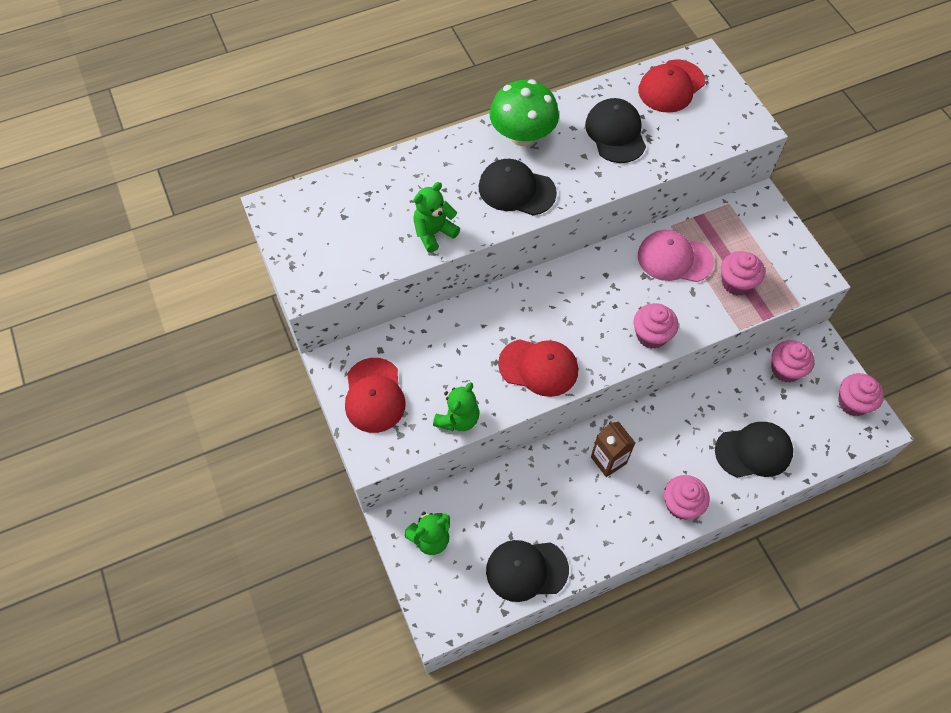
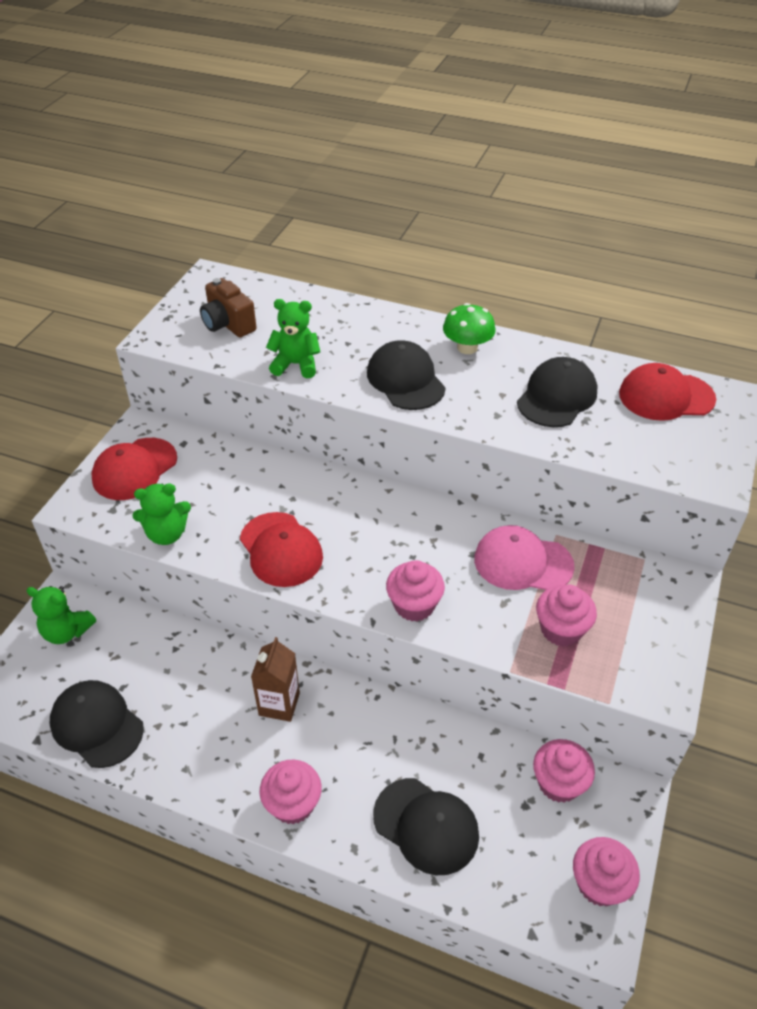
camera: 45 degrees right, 15 degrees down
(344, 237) = (228, 324): none -> brown camera
(522, 135) = (467, 347): green mushroom -> green mushroom, size x0.65
(674, 258) = (522, 562): pink cap -> pink cap turned 45 degrees counterclockwise

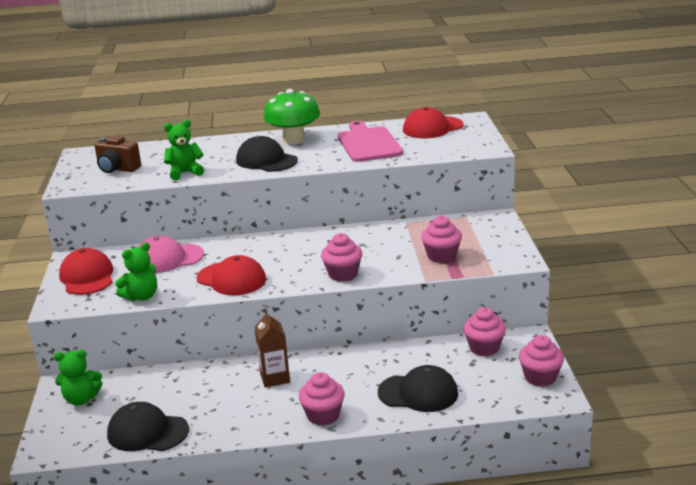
camera: 25 degrees left, 20 degrees down
(134, 469) = (87, 277): red cap -> red cap turned 150 degrees clockwise
(467, 347) = (294, 139): green mushroom -> green mushroom, size x1.53
(522, 562) = (395, 238): pink cap -> pink cap (168, 259)
(557, 397) = (368, 143): black cap -> pink cutting board

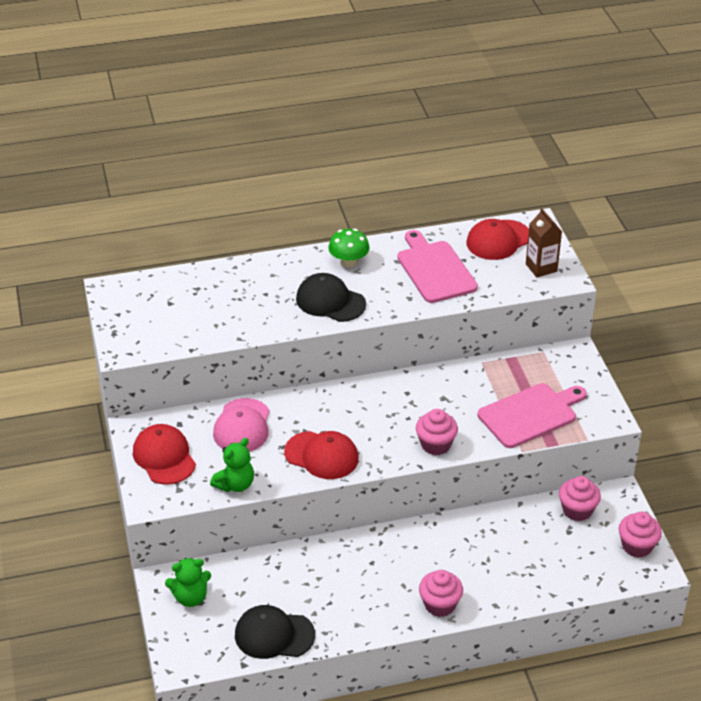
camera: 10 degrees left, 15 degrees up
(117, 169) = (166, 318): brown camera -> none
(168, 259) = (242, 426): pink cap -> pink cap turned 60 degrees counterclockwise
(185, 173) = (246, 324): green teddy bear -> none
(275, 378) = (379, 559): brown carton -> brown carton (541, 268)
(294, 139) = (349, 262): green mushroom -> green mushroom, size x0.65
(418, 393) = (524, 572): black cap -> none
(441, 256) = (530, 414): pink cupcake -> pink cutting board

